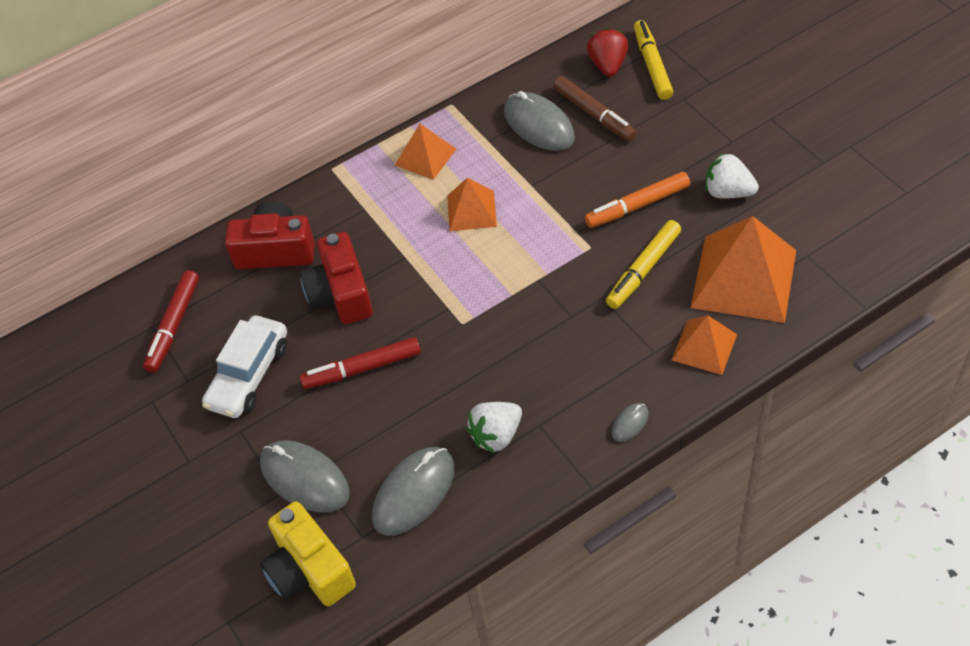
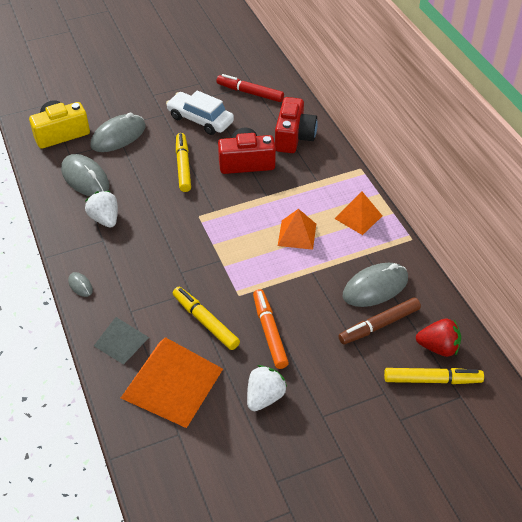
camera: 95 degrees right, 5 degrees down
(362, 369) = (183, 166): red marker -> yellow marker
(704, 347) = (121, 341): orange pyramid -> grey pyramid

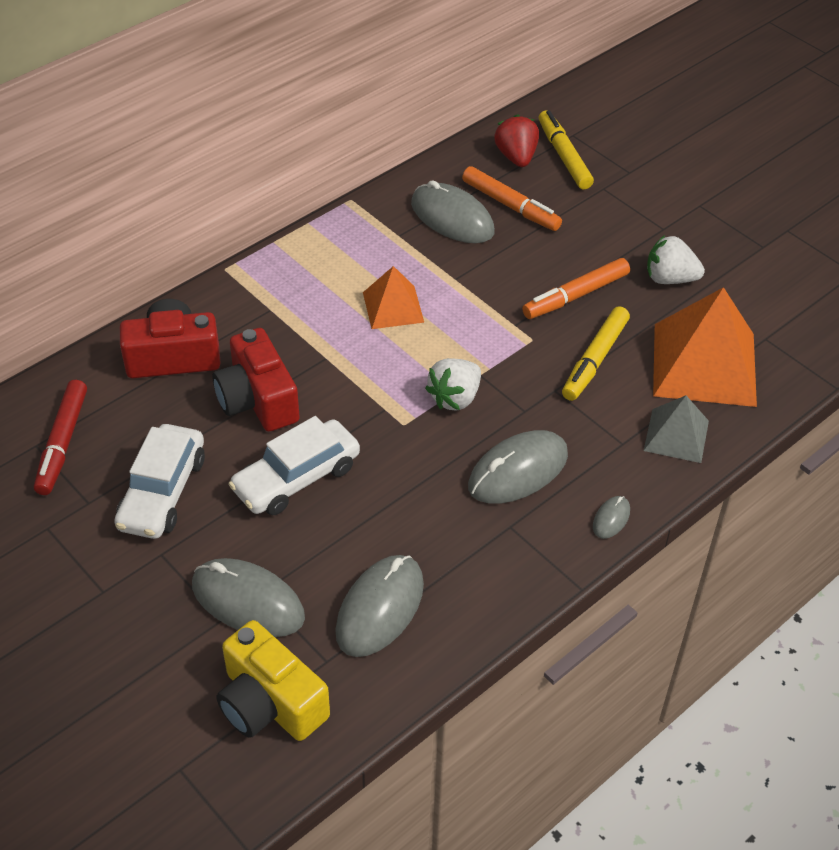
camera: 110 degrees left, 0 degrees up
(105, 219) = (464, 540): white strawberry -> white strawberry (455, 398)
(137, 255) = (518, 471): none -> grey mouse
(183, 166) = (296, 478): yellow marker -> white car
(358, 217) = (331, 253): orange pyramid -> none
(379, 325) = (510, 206): brown marker -> orange marker

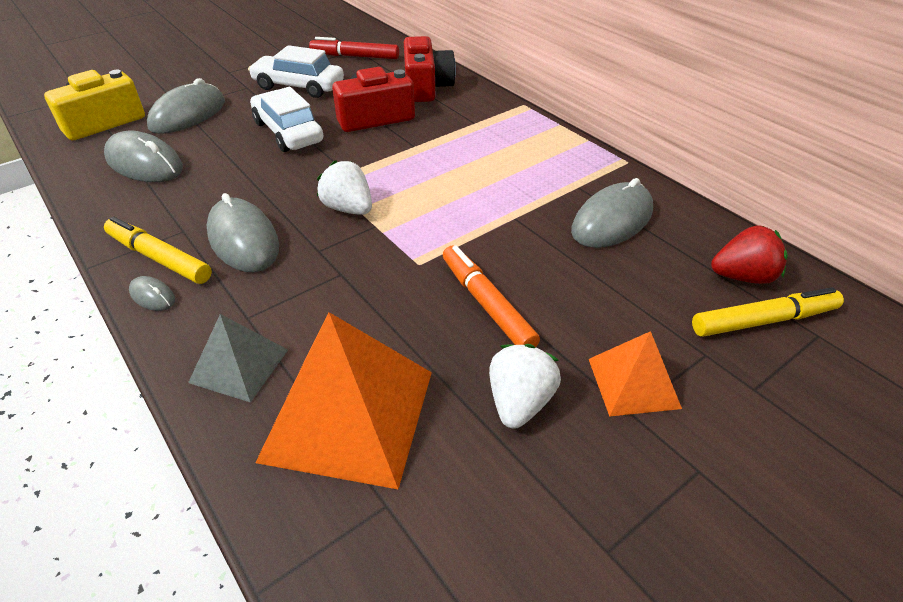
camera: 95 degrees right, 5 degrees down
(393, 307) = (474, 180): orange pyramid -> orange pyramid (633, 383)
(510, 206) = (644, 264): orange marker -> none
(595, 360) = (378, 309): yellow marker -> yellow marker (159, 258)

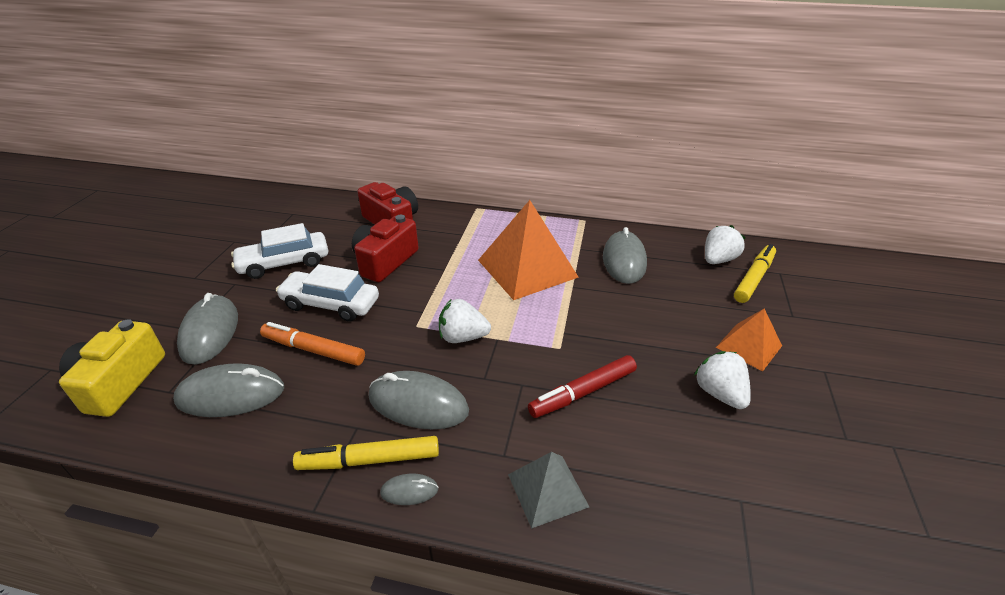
camera: 40 degrees left, 5 degrees down
(349, 415) = (653, 467): orange pyramid -> orange pyramid (527, 268)
(355, 56) = (299, 219): red marker -> red marker (583, 392)
(487, 304) = (630, 349): orange marker -> orange marker (313, 350)
(742, 277) = (718, 260): red strawberry -> white strawberry

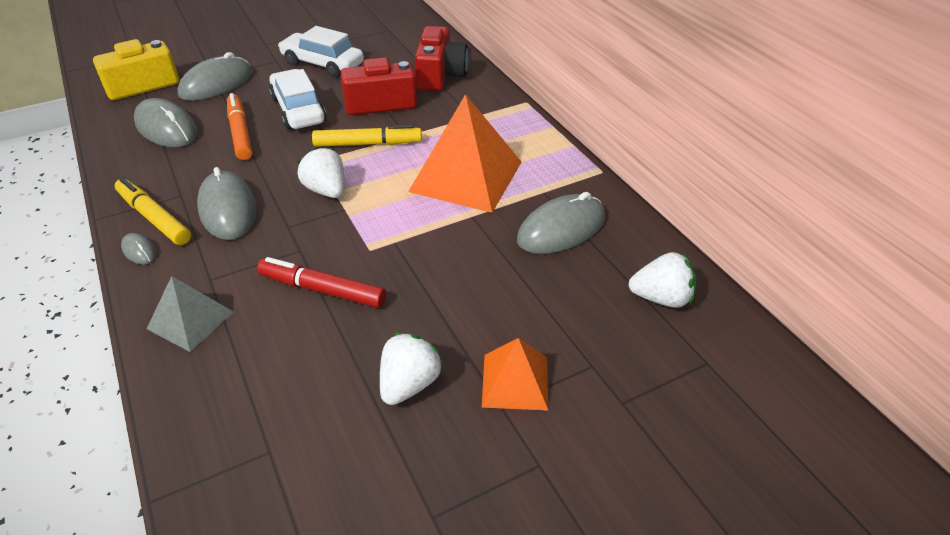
camera: 50 degrees right, 5 degrees up
(753, 278) = (660, 342): yellow marker -> yellow marker (367, 144)

